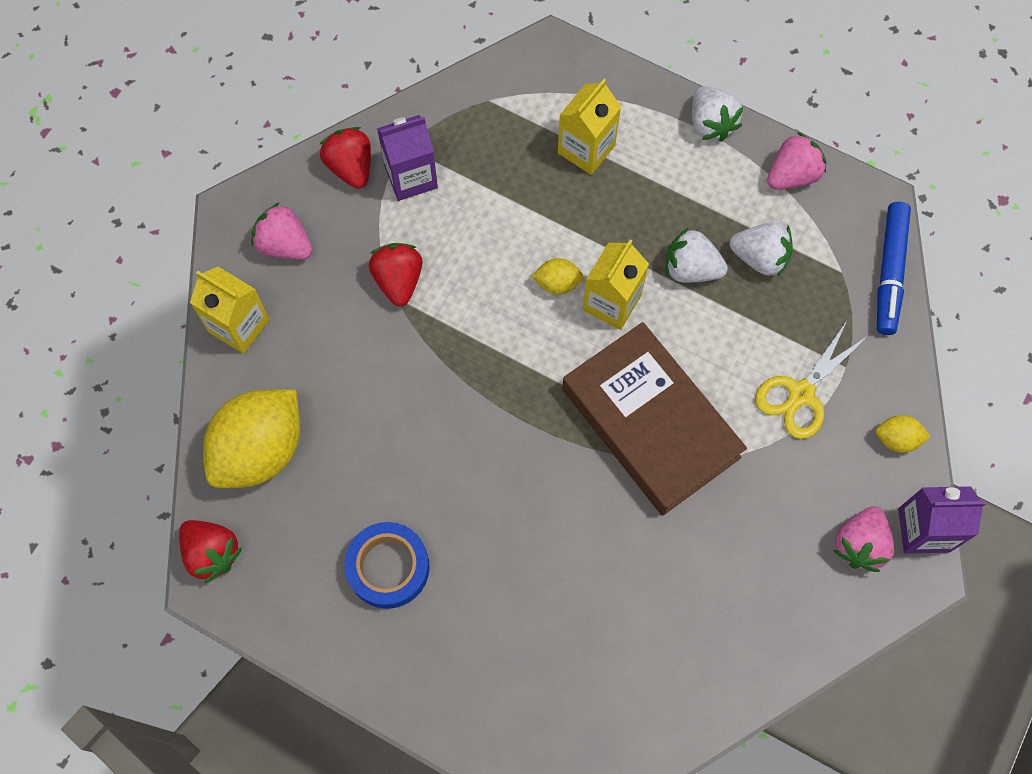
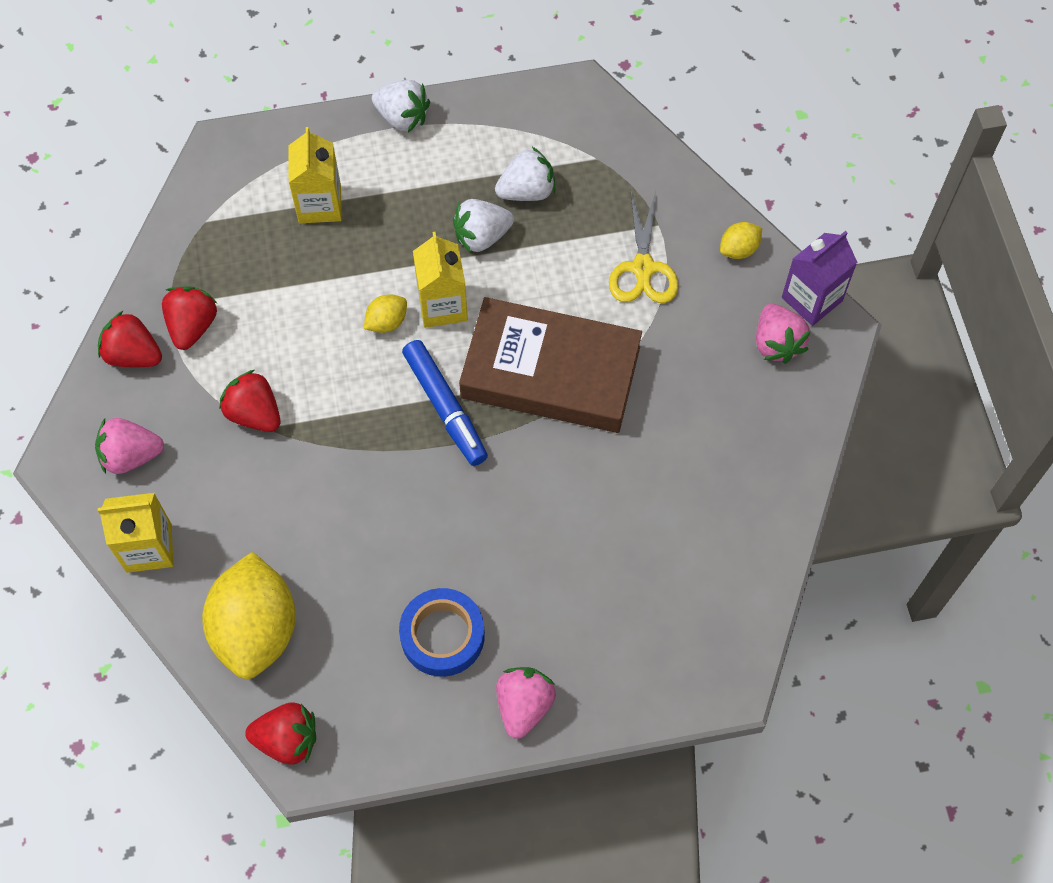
camera: 40 degrees left, 5 degrees down
(411, 177) = (192, 326): purple carton -> red strawberry
(792, 175) = (498, 113): pink strawberry -> pink strawberry (524, 705)
(889, 272) = (631, 134): blue marker -> blue marker (445, 408)

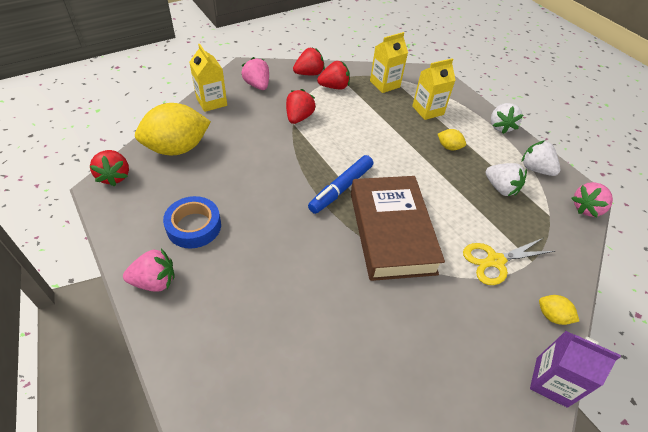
camera: 65 degrees right, 15 degrees down
(133, 355) = (309, 73): red strawberry -> red strawberry turned 60 degrees clockwise
(387, 322) = (378, 151): yellow lemon -> yellow lemon (449, 147)
(442, 305) = (403, 171): yellow carton -> yellow carton (384, 84)
(482, 236) = (457, 176): white strawberry -> white strawberry (535, 169)
(777, 343) = (497, 366): pink strawberry -> pink strawberry (586, 208)

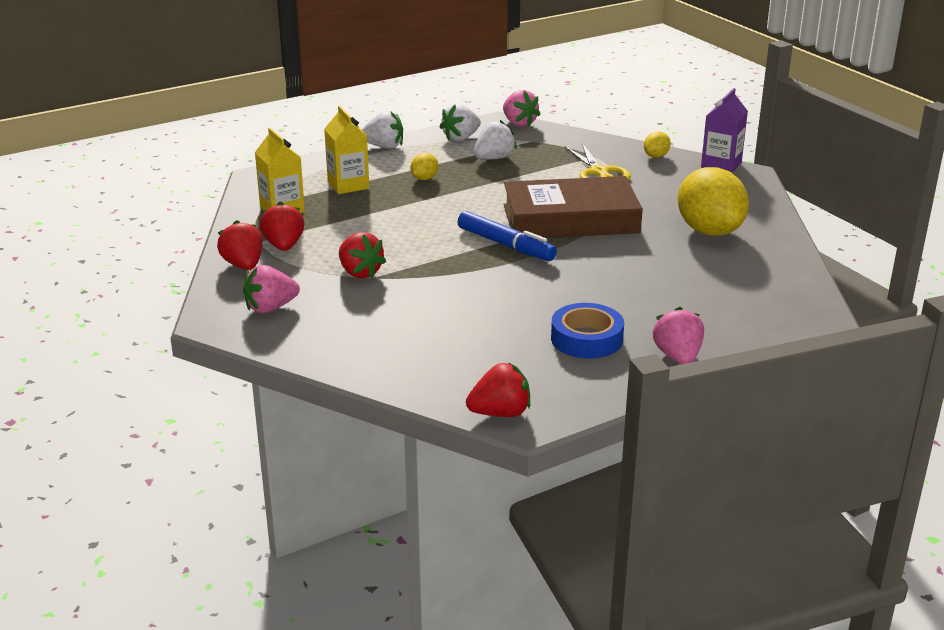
camera: 85 degrees left, 20 degrees down
(177, 148) = (433, 366): yellow lemon -> yellow lemon (709, 231)
(211, 102) = (314, 346): yellow carton -> none
(299, 117) = (360, 272): red strawberry -> red strawberry turned 150 degrees counterclockwise

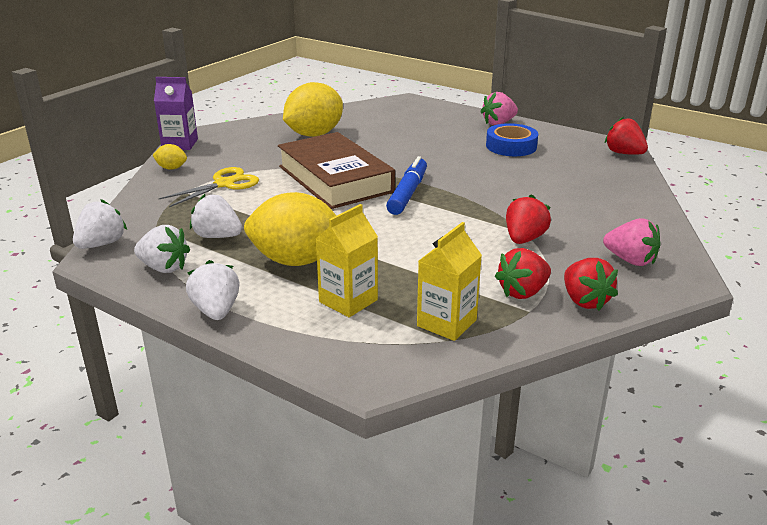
camera: 115 degrees left, 0 degrees up
(243, 265) = (584, 301): red strawberry -> red strawberry turned 60 degrees counterclockwise
(424, 178) = (297, 261): yellow lemon -> yellow lemon, size x2.28
(519, 123) = (102, 244): pink strawberry -> white strawberry

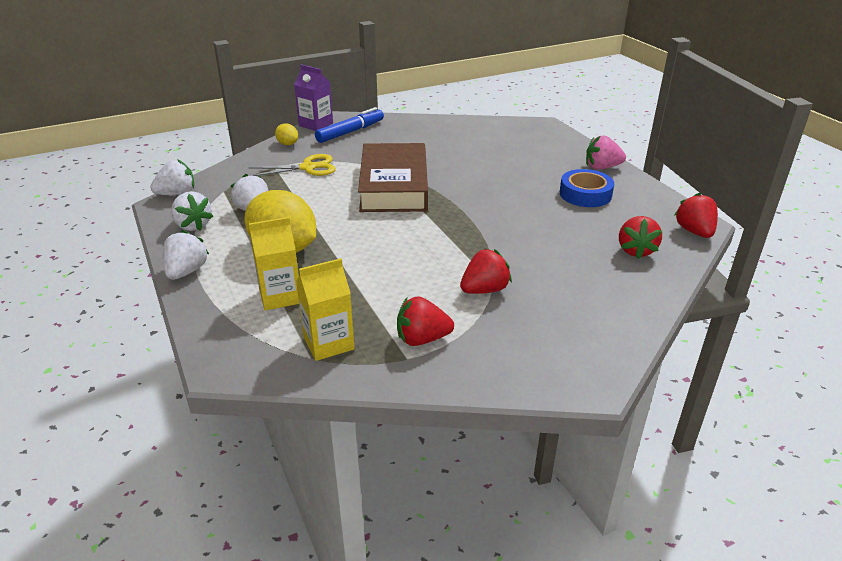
camera: 30 degrees right, 5 degrees up
(314, 134) = (425, 140): yellow lemon -> none
(408, 193) = (437, 215): blue marker -> blue marker (350, 132)
(584, 301) = (465, 367): red strawberry -> red strawberry (636, 250)
(630, 260) = (558, 344): pink strawberry -> none

